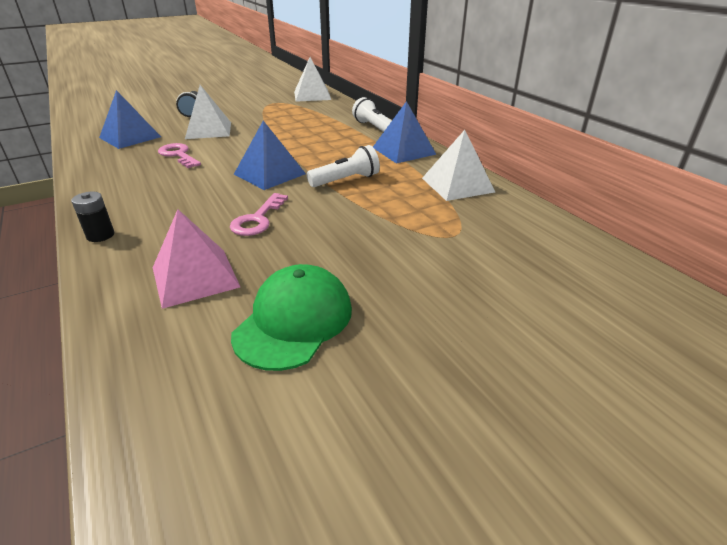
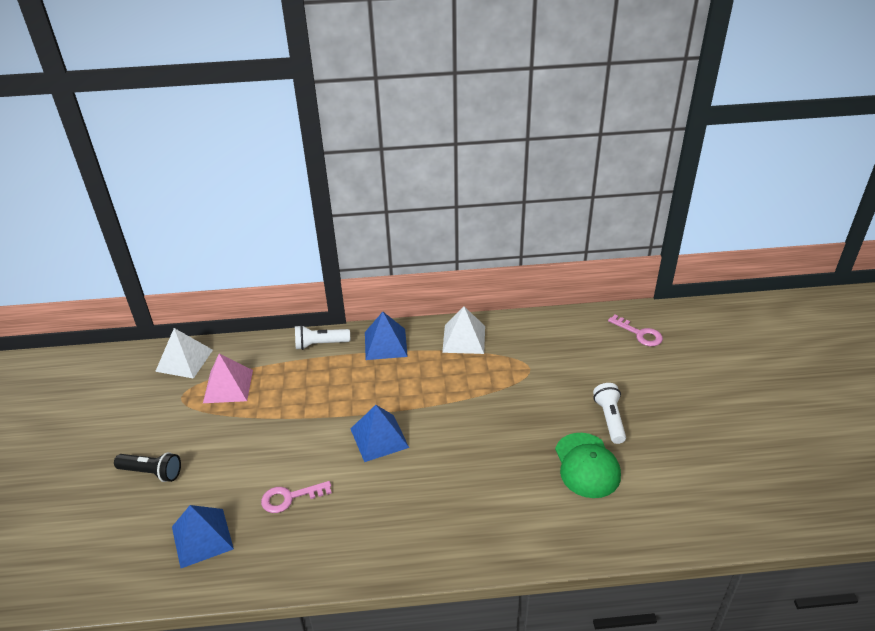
camera: 65 degrees left, 5 degrees up
(100, 235) = (434, 561): black battery -> none
(195, 277) = (521, 506): pink pyramid -> pink pyramid (228, 386)
(208, 130) = (232, 465): white pyramid -> none
(258, 219) = (458, 460): pink key -> pink key (639, 334)
(294, 321) = (587, 465): green cap -> green cap turned 150 degrees counterclockwise
(346, 180) = (421, 394): white flashlight -> white flashlight (609, 419)

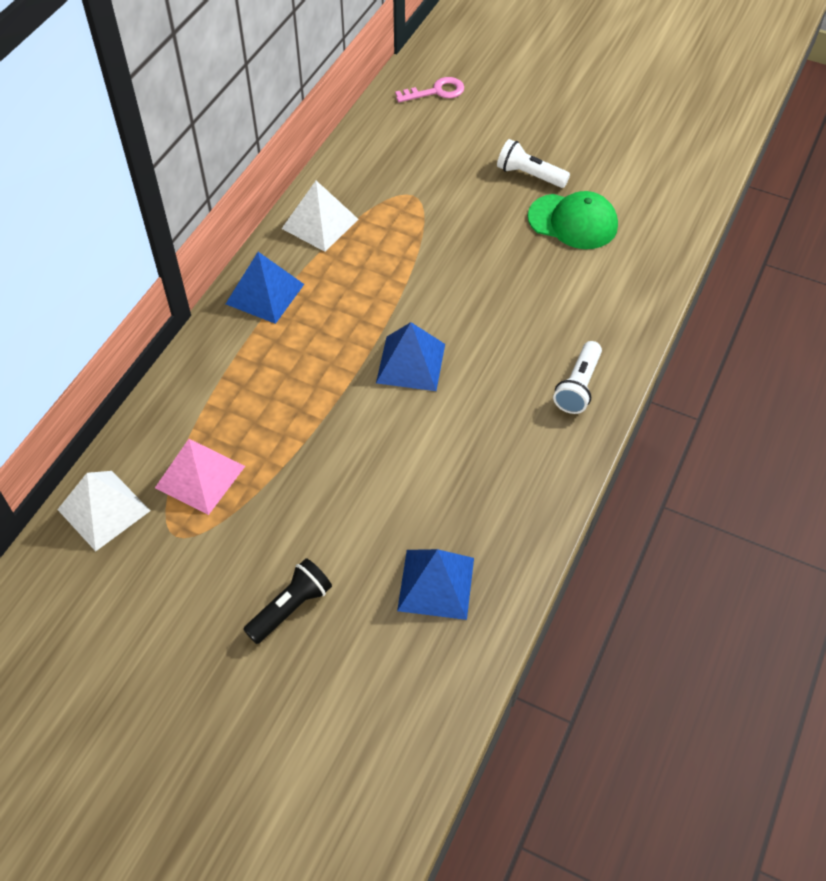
camera: 60 degrees left, 15 degrees up
(290, 497) = (437, 478): pink key -> none
(320, 344) = (207, 355): white flashlight -> white flashlight (578, 386)

